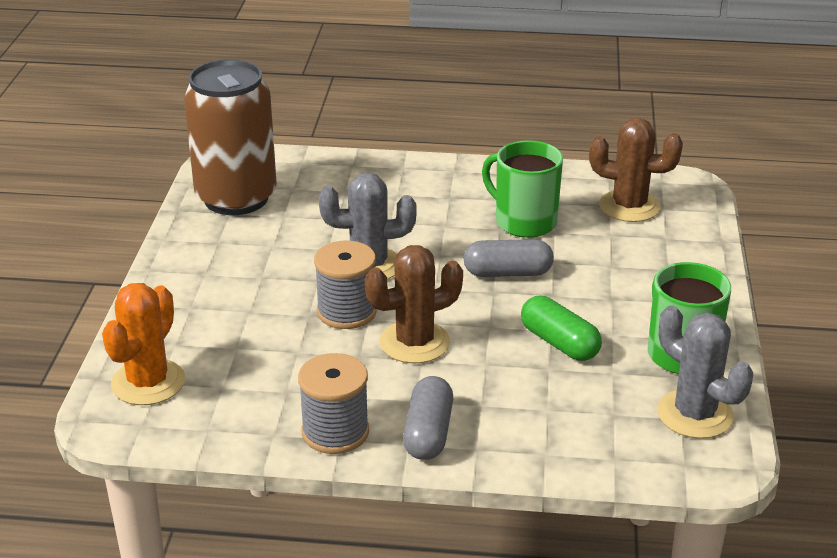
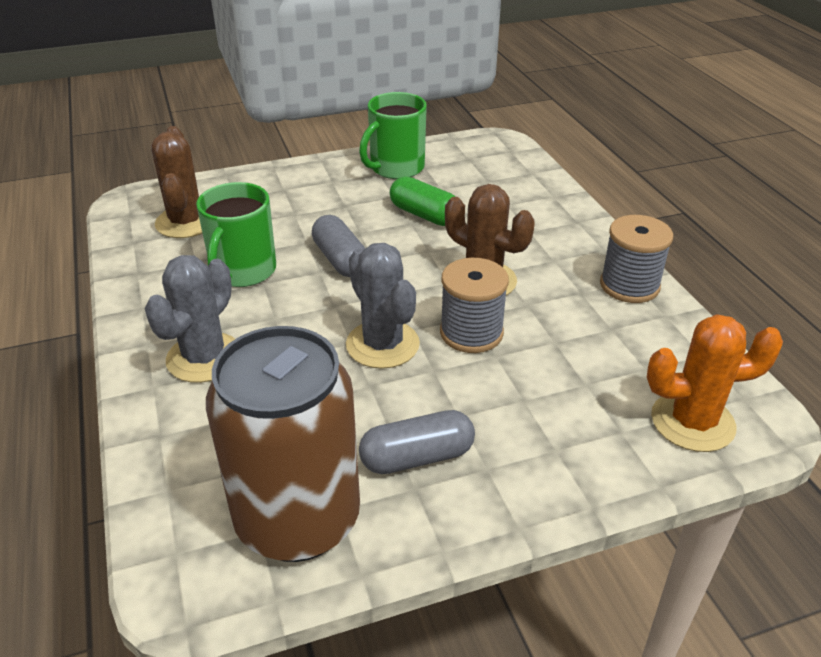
camera: 115 degrees left, 5 degrees up
(428, 433) = (584, 244): grey capsule -> grey capsule (417, 457)
(559, 343) = (424, 215): green capsule -> green capsule turned 75 degrees counterclockwise
(695, 414) = (460, 154): grey cactus -> grey cactus (204, 358)

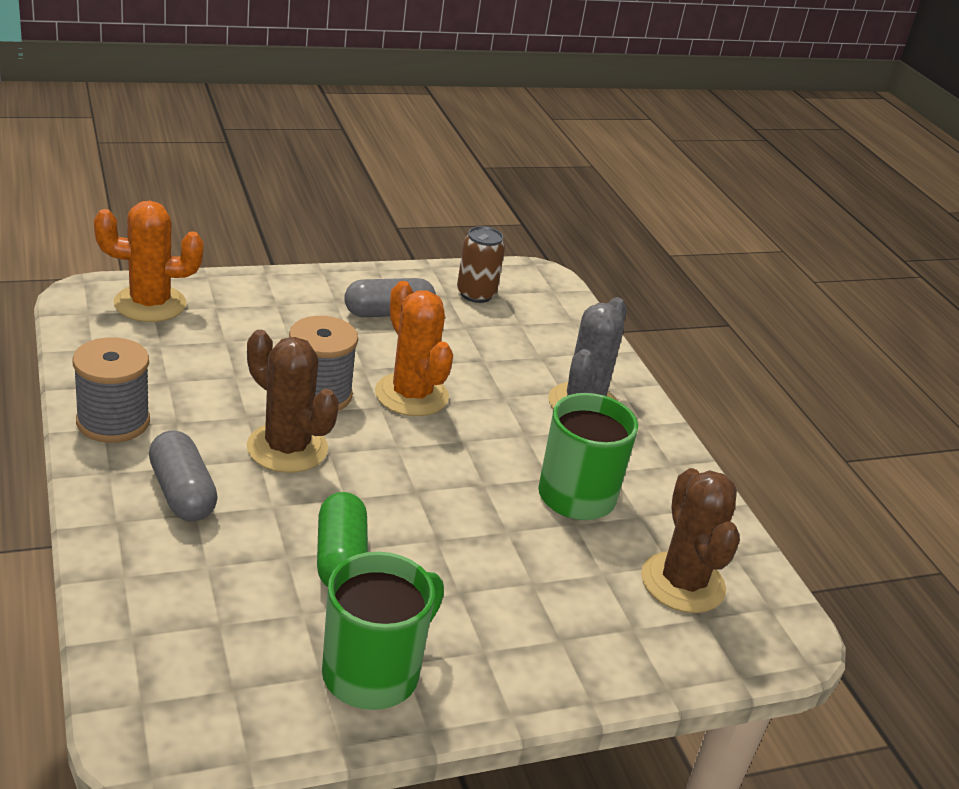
camera: 175 degrees right, 5 degrees down
(298, 519) = (476, 294): brown can -> brown can, size x0.47
(340, 260) = (460, 496): grey capsule -> grey capsule (182, 493)
(382, 344) = (411, 395): grey cactus -> orange cactus
(424, 215) = (340, 558): green capsule -> green capsule turned 45 degrees clockwise

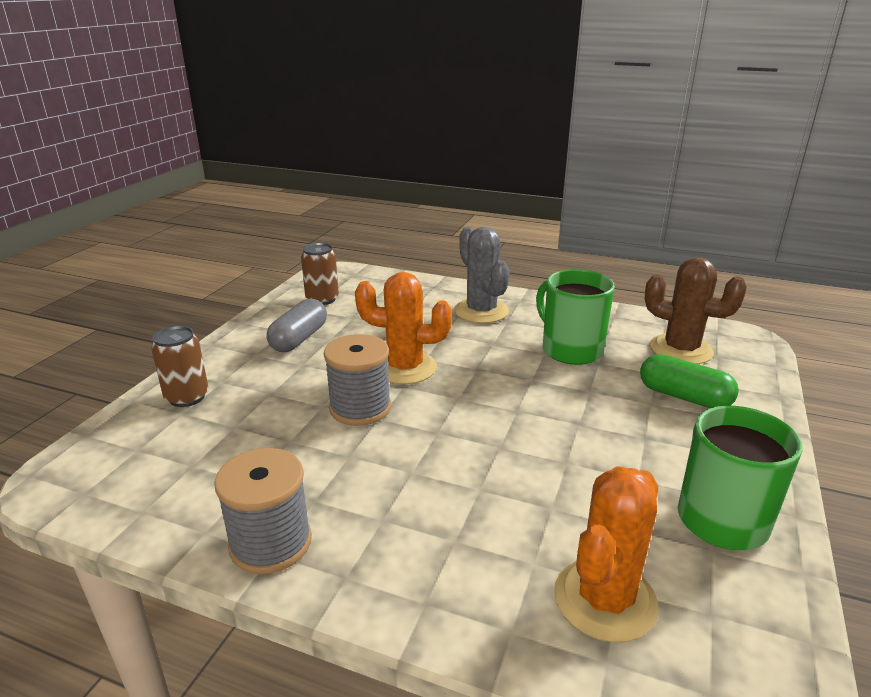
camera: 45 degrees left, 5 degrees down
(150, 304) = (126, 448): orange cactus -> orange cactus (605, 599)
(182, 493) = (419, 537): grey capsule -> none
(237, 298) = (187, 397): none -> brown can
(287, 448) = (412, 451): brown cactus -> none
(340, 558) = (572, 479): green capsule -> green capsule (684, 397)

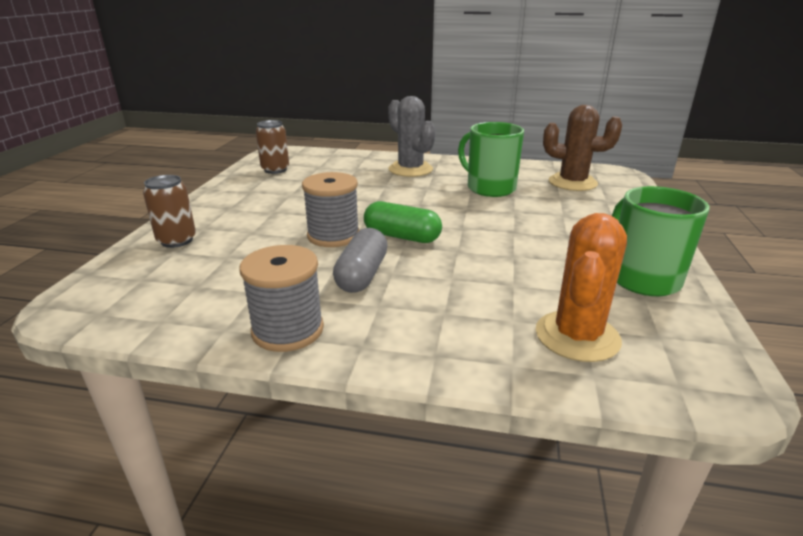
camera: 10 degrees left, 0 degrees up
(299, 339) = (264, 196): grey capsule -> grey capsule (362, 275)
(405, 368) = (361, 208): orange cactus -> none
(684, 397) = (586, 210): green capsule -> green capsule (402, 237)

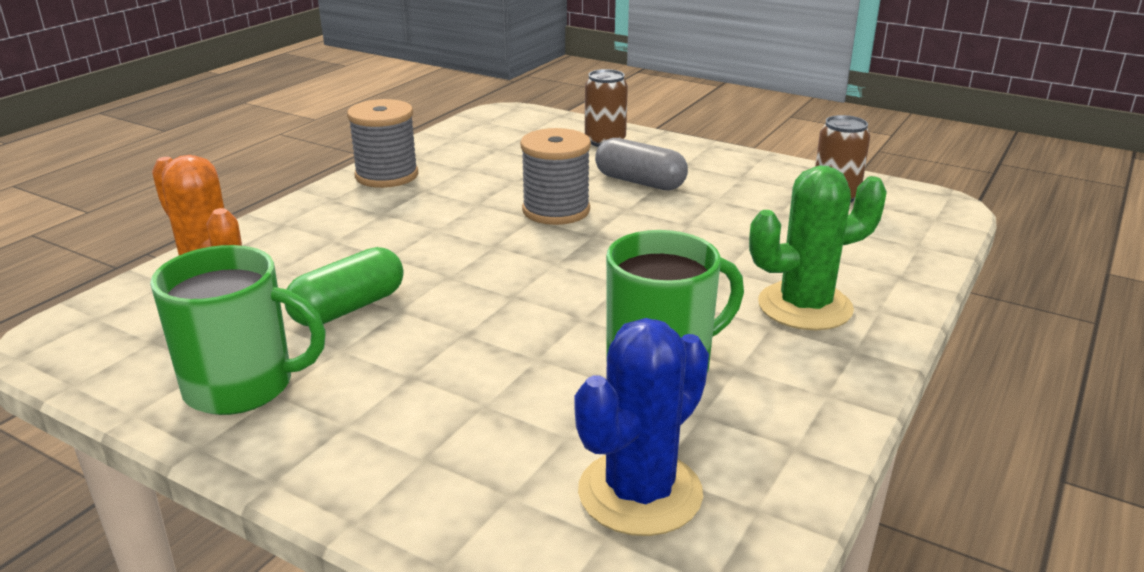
camera: 110 degrees right, 0 degrees up
(362, 275) = (446, 213): grey capsule -> grey capsule (640, 182)
(402, 237) = (519, 248): green capsule -> green capsule (348, 308)
(410, 169) = (805, 306): grey cactus -> green cactus
(572, 183) = (640, 493): brown cactus -> blue cactus

